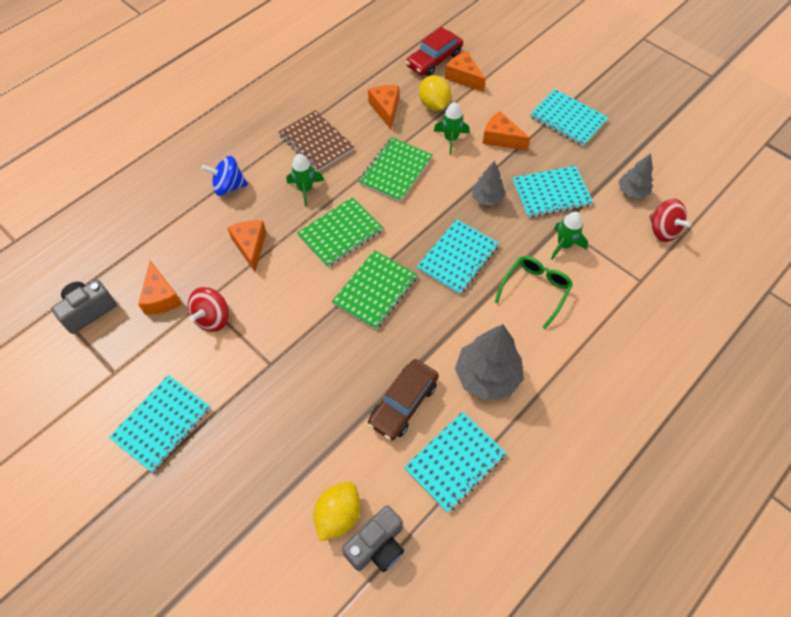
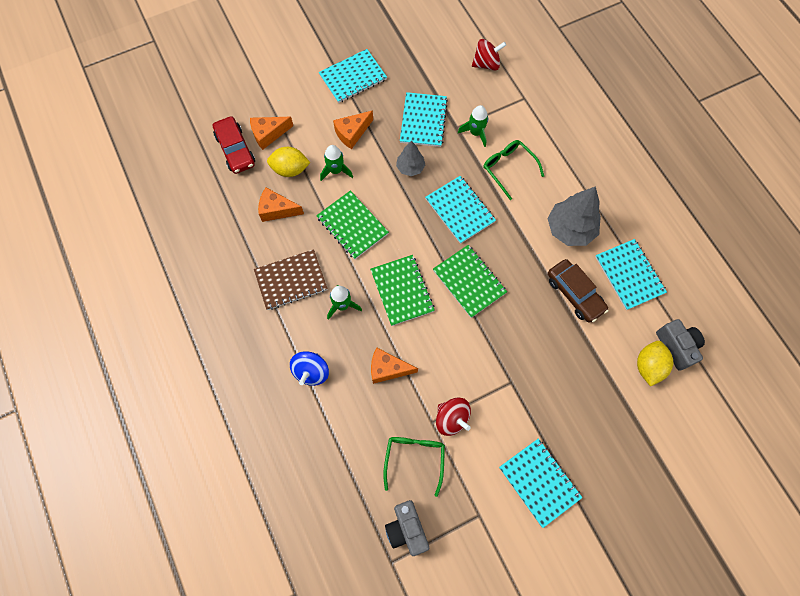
camera: 70 degrees left, 10 degrees up
(161, 297) = (414, 459): orange cheese -> green glasses
(338, 515) = (648, 366): yellow lemon -> yellow lemon turned 60 degrees clockwise
(632, 191) = (444, 67): grey tree -> none

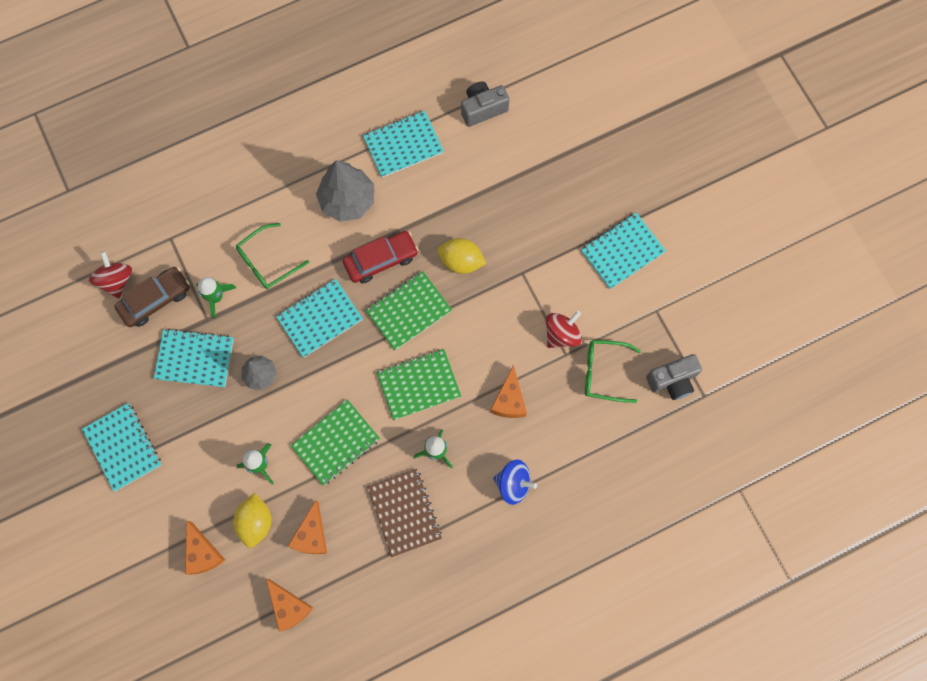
camera: 90 degrees left, 5 degrees up
(235, 150) = (223, 595): red car -> red car (381, 260)
(352, 133) = (207, 446): orange cheese -> orange cheese (289, 607)
(574, 294) = (424, 202): brown car -> brown car (155, 300)
(648, 366) = (503, 138): yellow lemon -> yellow lemon (461, 261)

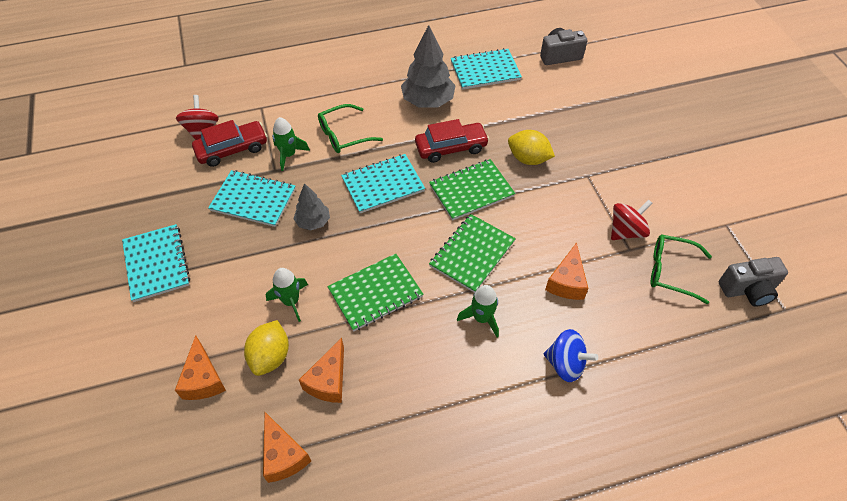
camera: 10 degrees right, 20 degrees down
(155, 300) = (232, 149): brown car -> red car
(404, 513) = (437, 374): brown notebook -> none
(419, 385) = (472, 254): green notebook -> green notebook turned 45 degrees counterclockwise
(622, 251) = (689, 172): turquoise notebook -> none

